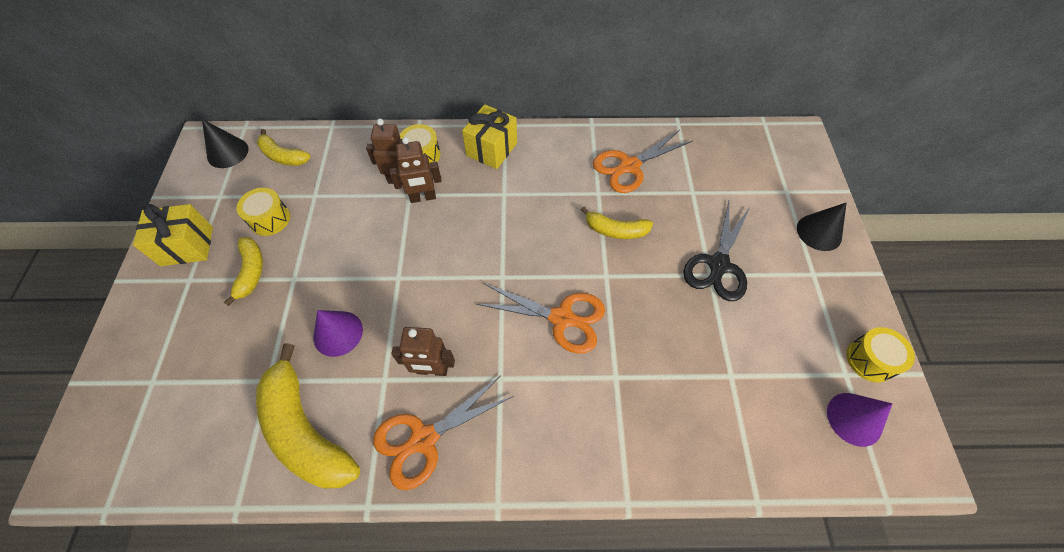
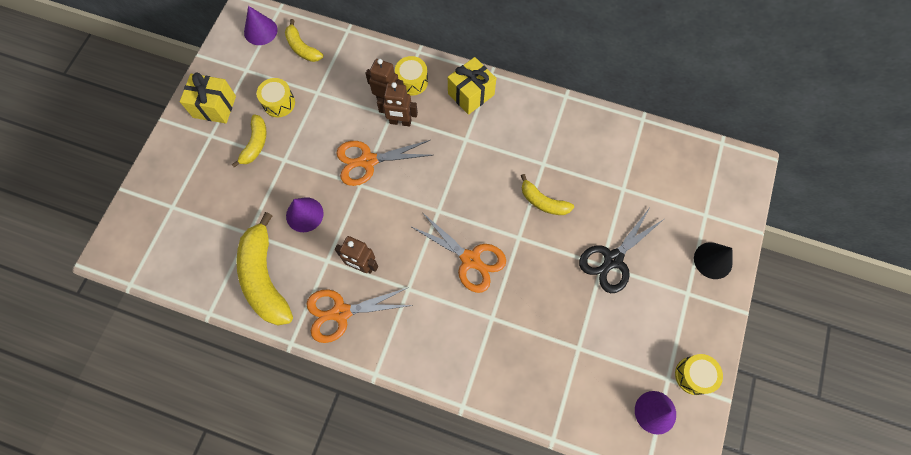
camera: 20 degrees right, 10 degrees up
(227, 152) = (260, 31): black cone -> purple cone
(629, 166) = (580, 147): orange scissors -> orange scissors (368, 161)

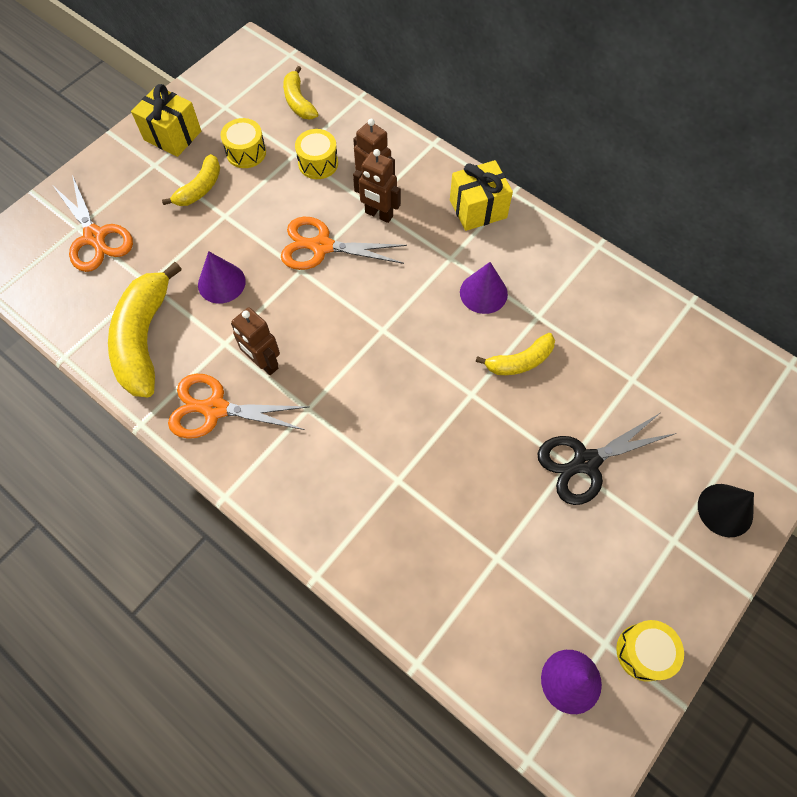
camera: 20 degrees right, 5 degrees down
(260, 31) = (259, 71): purple cone -> purple cone (483, 293)
(412, 81) = (412, 174): yellow drum -> yellow drum (318, 163)
(470, 259) = (399, 400): orange scissors -> orange scissors (95, 237)
(543, 202) = (520, 361): yellow banana -> yellow banana turned 75 degrees counterclockwise

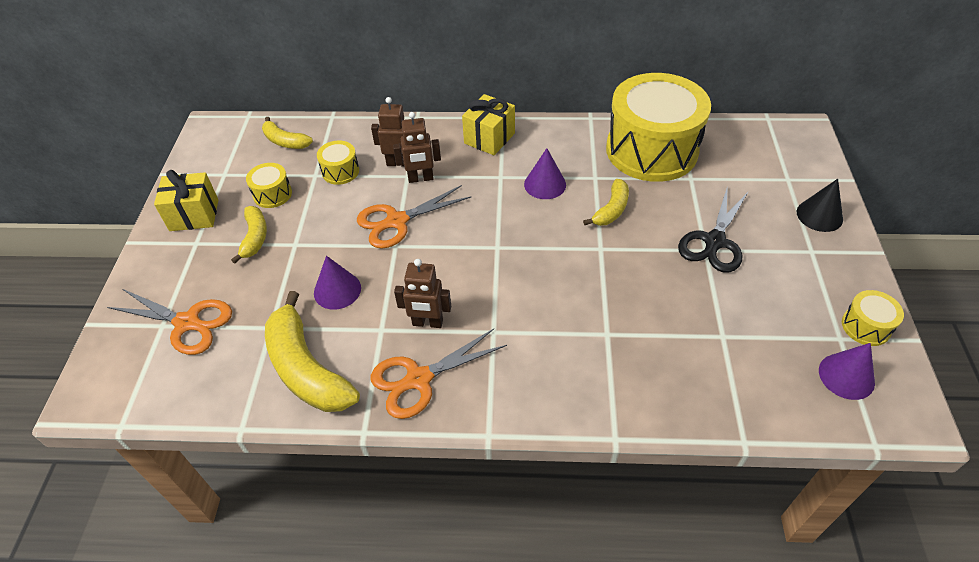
camera: 35 degrees left, 15 degrees down
(624, 322) = (651, 150): none -> yellow drum

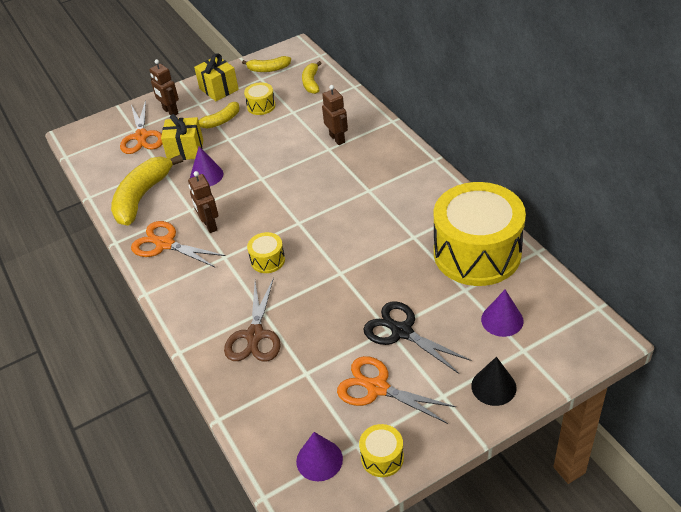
camera: 60 degrees right, 5 degrees down
(340, 171) = (306, 120): yellow drum -> yellow drum (267, 260)
(397, 221) = (283, 167): orange scissors -> orange scissors (377, 388)
(421, 178) = (331, 156): brown robot -> brown robot (170, 111)
(489, 138) = (404, 165): yellow gift -> yellow gift (185, 150)
(545, 184) = (381, 215): purple cone -> purple cone (502, 320)
(611, 210) = (385, 261): yellow banana -> yellow banana (268, 69)
(639, 355) = (255, 335): none -> brown scissors
(714, 241) = (402, 332): black scissors -> black scissors turned 45 degrees clockwise

